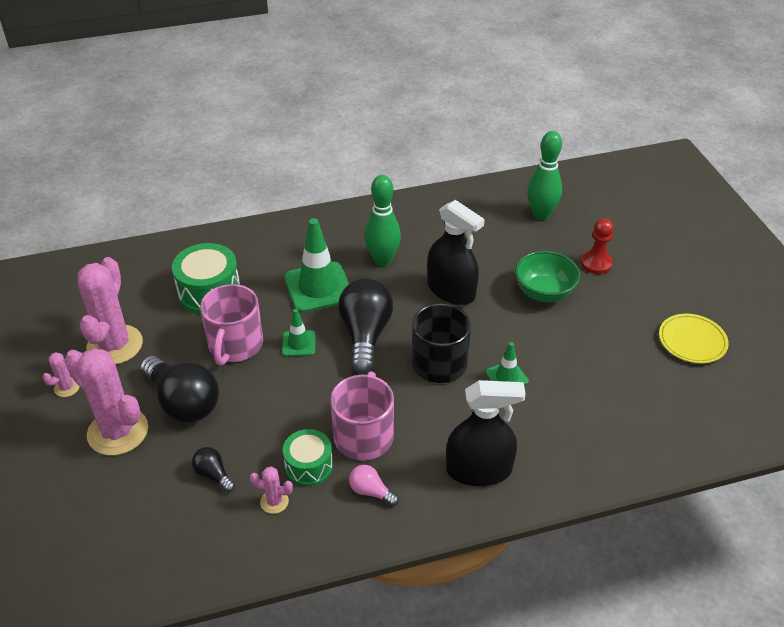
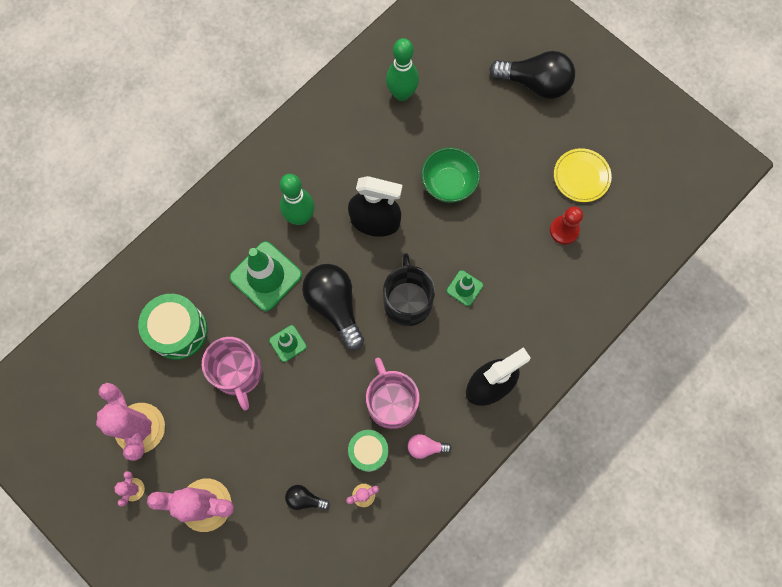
camera: 30 degrees left, 30 degrees up
(183, 402) = (236, 450): black light bulb -> black light bulb (535, 83)
(596, 263) = (473, 129): red pawn -> red pawn (564, 230)

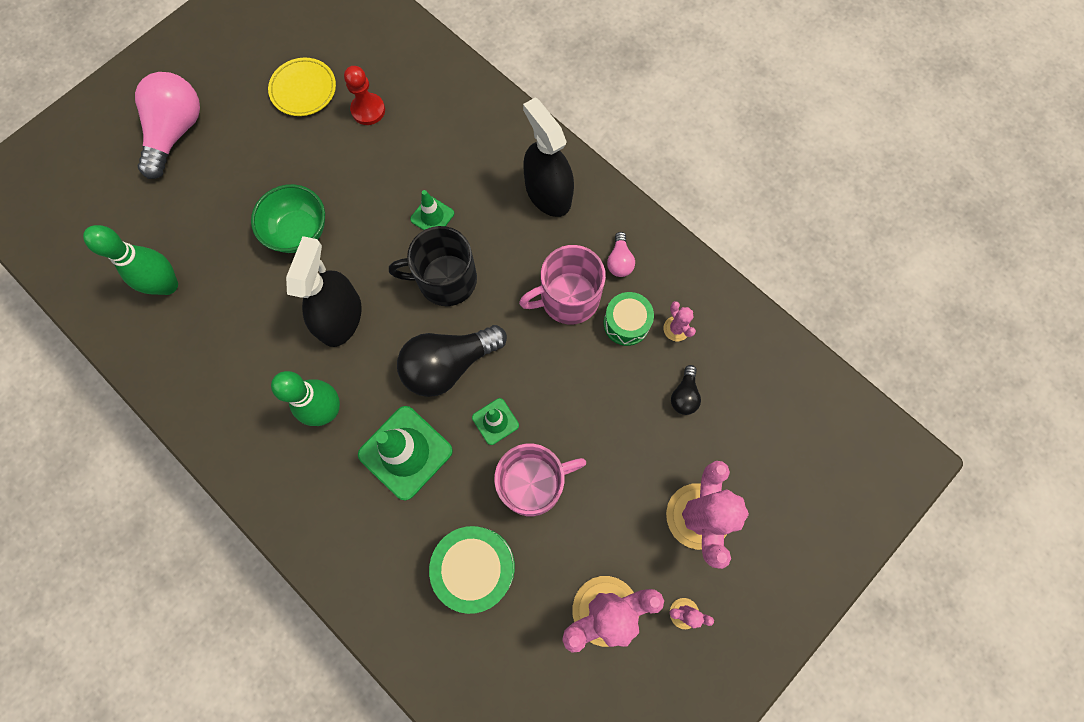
camera: 90 degrees left, 0 degrees up
(535, 83) = (176, 132): black light bulb -> pink light bulb

